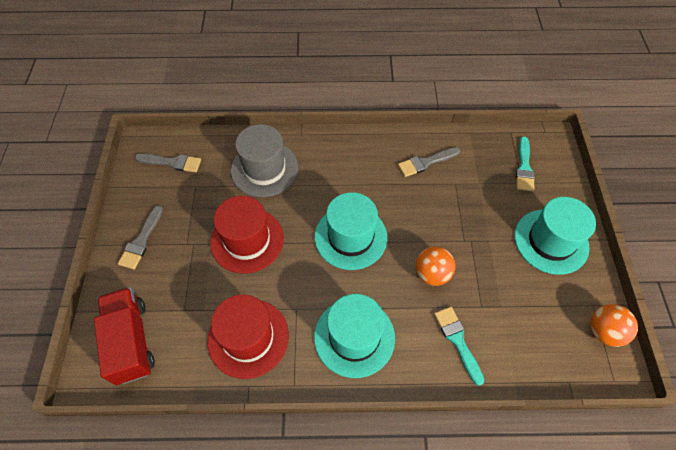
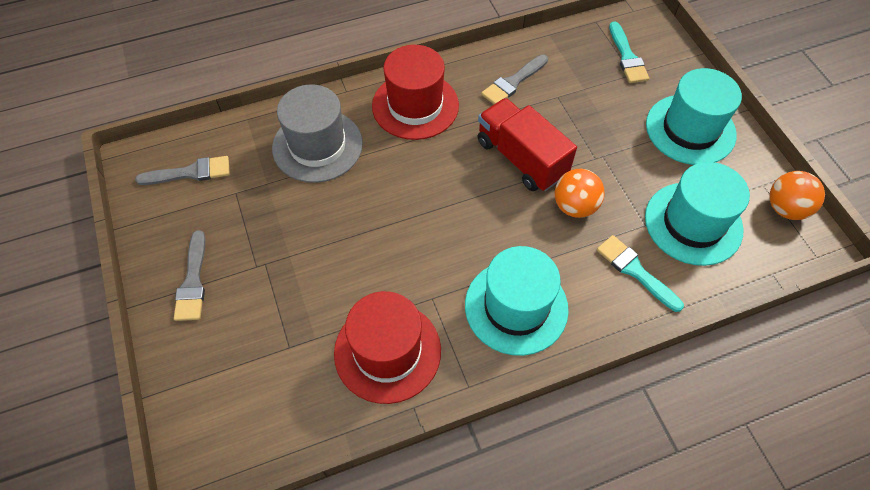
camera: 20 degrees left, 0 degrees up
(131, 341) = (236, 408): red truck -> red truck (521, 158)
(247, 240) = (334, 237): red hat -> red hat (415, 105)
(350, 237) = (461, 194): turquoise hat -> turquoise hat (693, 223)

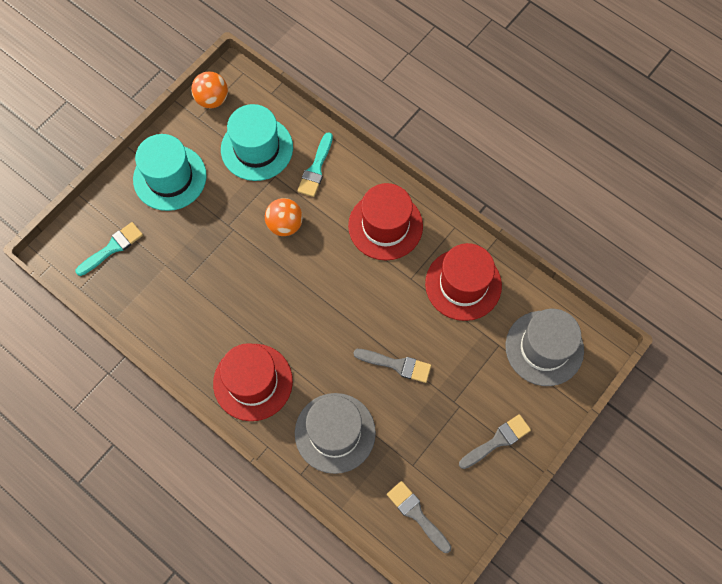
camera: 120 degrees left, 10 degrees up
(247, 397) = (544, 348): none -> grey hat
(513, 82) = (186, 320): grey brush -> grey brush (396, 365)
(516, 307) = (385, 226): turquoise hat -> red hat
(521, 158) = (262, 278): red truck -> none

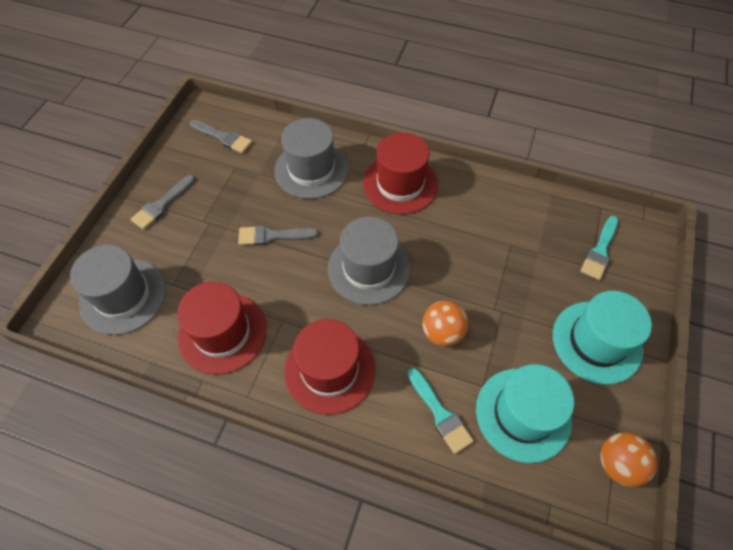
camera: 160 degrees right, 10 degrees down
(316, 168) = (440, 413): turquoise brush -> turquoise brush turned 150 degrees clockwise
(321, 301) = (368, 268): none -> grey hat

